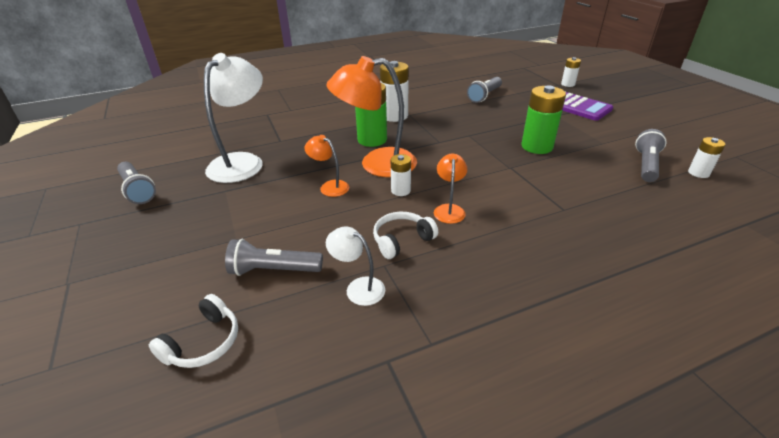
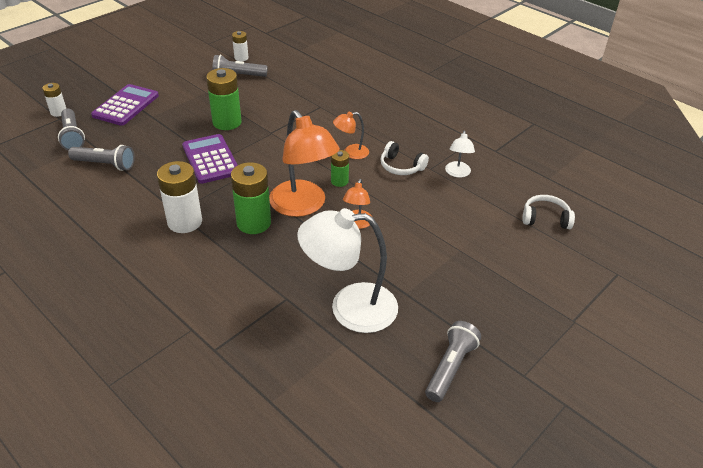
camera: 115 degrees left, 5 degrees up
(273, 270) = (473, 215): grey flashlight -> grey flashlight (72, 137)
(400, 190) = (339, 181): white battery -> green battery
(473, 133) = (210, 159): none -> purple calculator

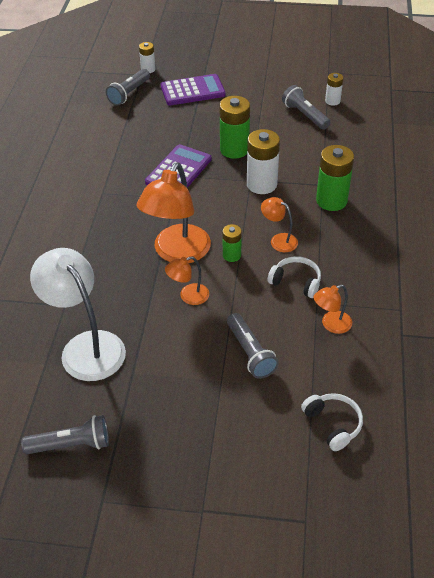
camera: 55 degrees right, 5 degrees up
(105, 164) = (116, 128): grey flashlight -> grey flashlight (250, 353)
(185, 222) = (95, 204): white battery -> white battery (261, 184)
(254, 223) = (129, 238): green battery -> green battery (331, 201)
(401, 166) = (296, 282): white headphones -> white headphones turned 120 degrees clockwise
(457, 173) = (331, 324): white lamp -> orange lamp

